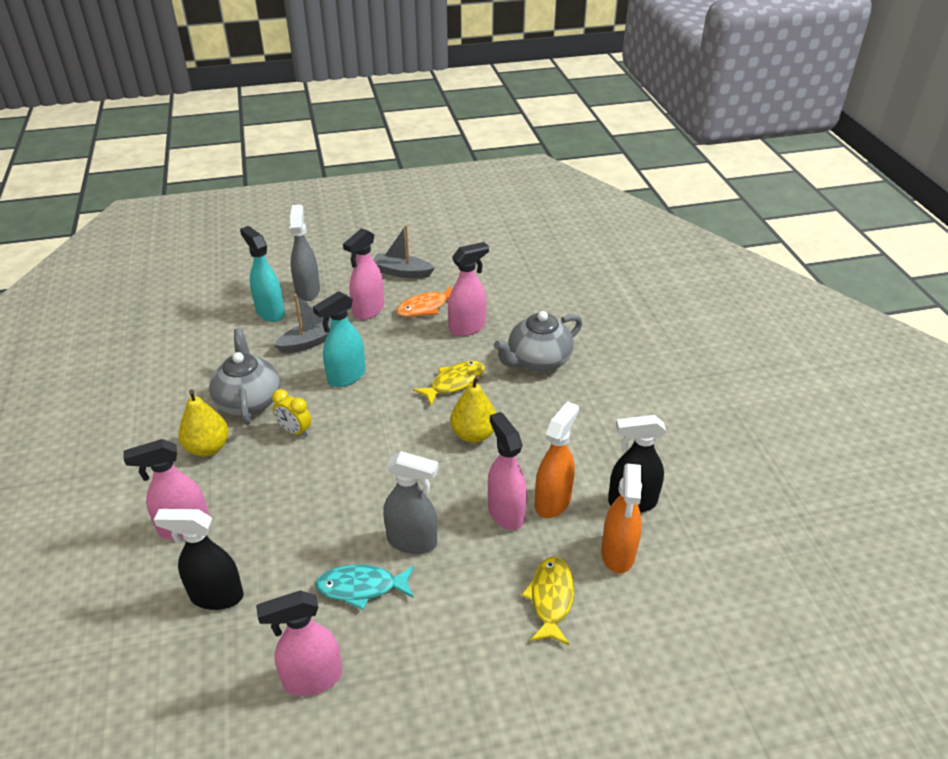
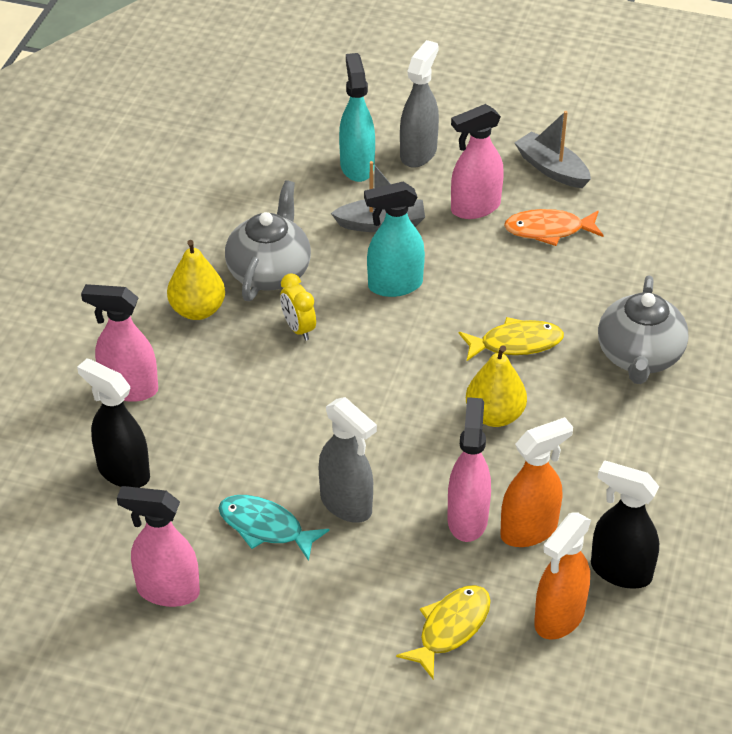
camera: 30 degrees right, 5 degrees up
(467, 327) = (582, 278): pink spray bottle -> none
(538, 361) = (639, 356): grey teapot -> grey teapot turned 75 degrees counterclockwise

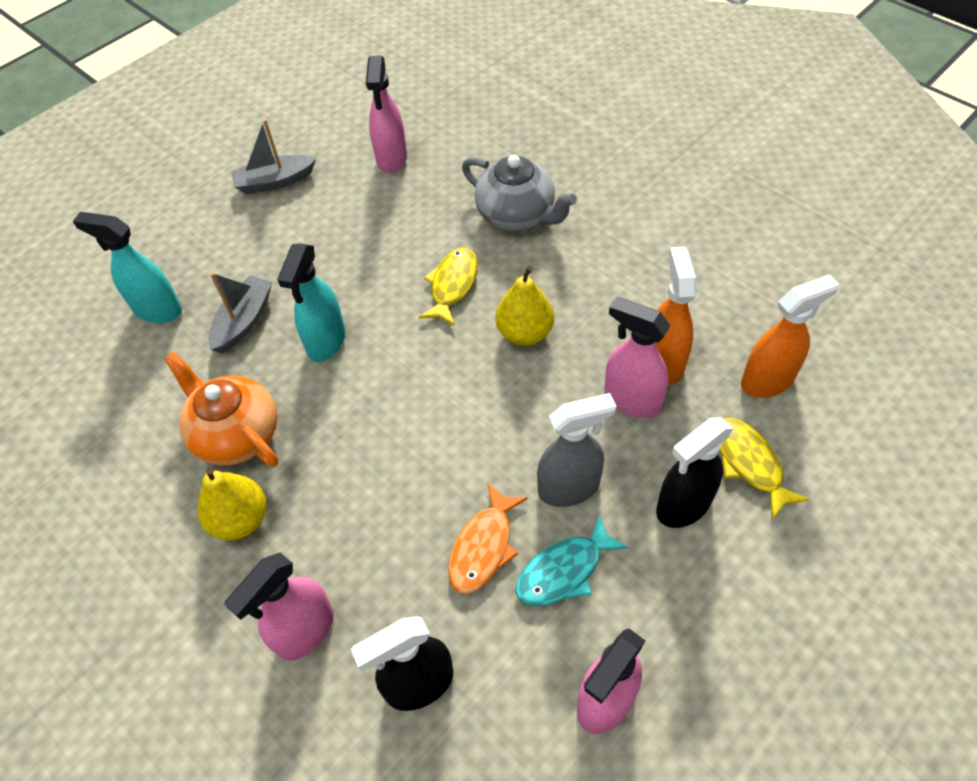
camera: 60 degrees left, 10 degrees up
(269, 272) = (236, 434): grey teapot -> orange teapot
(298, 328) = (327, 439): yellow clock -> none
(418, 153) = (180, 259): grey spray bottle -> none
(475, 208) = (278, 248): pink spray bottle -> pink spray bottle (391, 159)
(548, 230) = (341, 212): orange fish -> orange fish (483, 547)
(559, 618) = (767, 381): orange spray bottle -> orange spray bottle turned 90 degrees counterclockwise
(620, 571) = (734, 320): black spray bottle -> black spray bottle (683, 506)

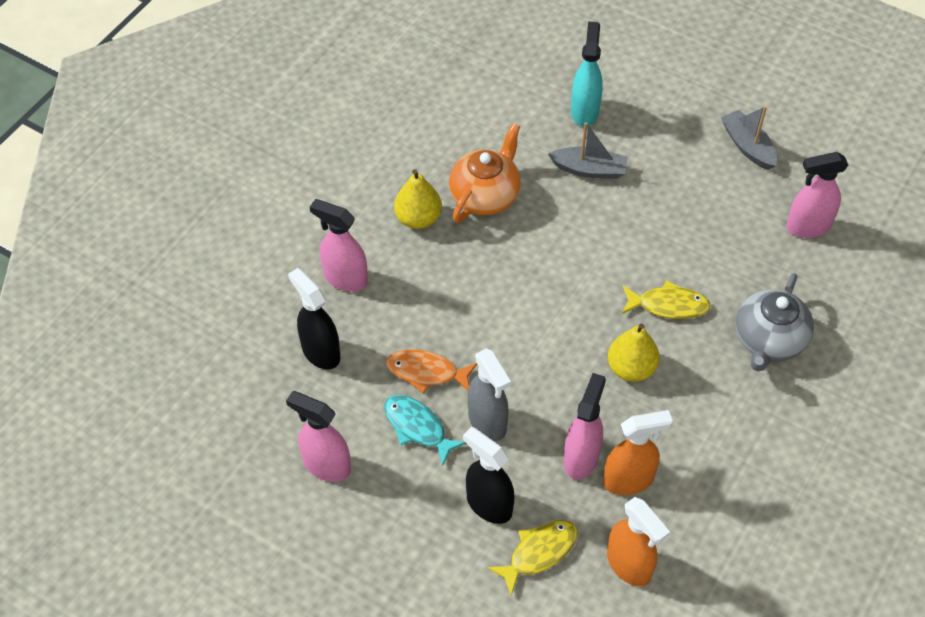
camera: 75 degrees right, 0 degrees up
(326, 342) = (583, 229): turquoise spray bottle -> none

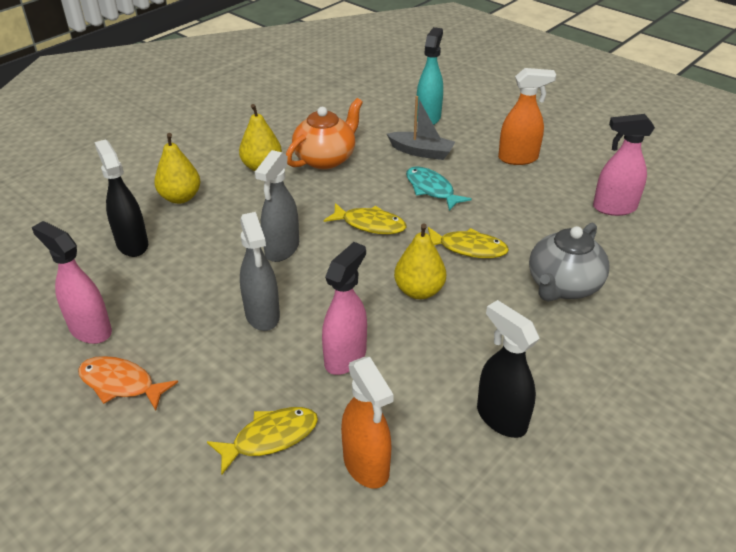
camera: 10 degrees right, 15 degrees down
(345, 278) = (180, 197): pink spray bottle -> yellow pear
(417, 427) = (193, 311): turquoise fish -> turquoise fish (431, 189)
(426, 372) = (221, 270): orange fish -> orange fish (121, 384)
(479, 335) = (282, 249): none -> grey spray bottle
(488, 504) = (235, 385): black spray bottle -> black spray bottle (501, 418)
(560, 287) = (370, 224): none -> yellow fish
(628, 480) = (389, 383): orange spray bottle -> orange spray bottle (518, 158)
(748, 146) = (566, 151): grey boat -> none

